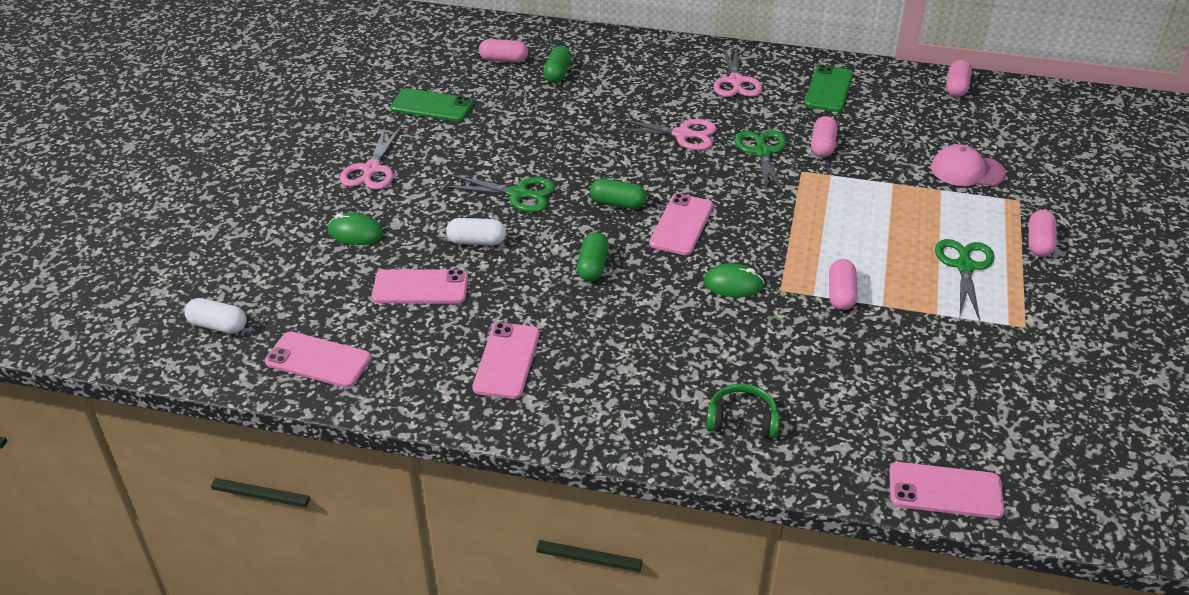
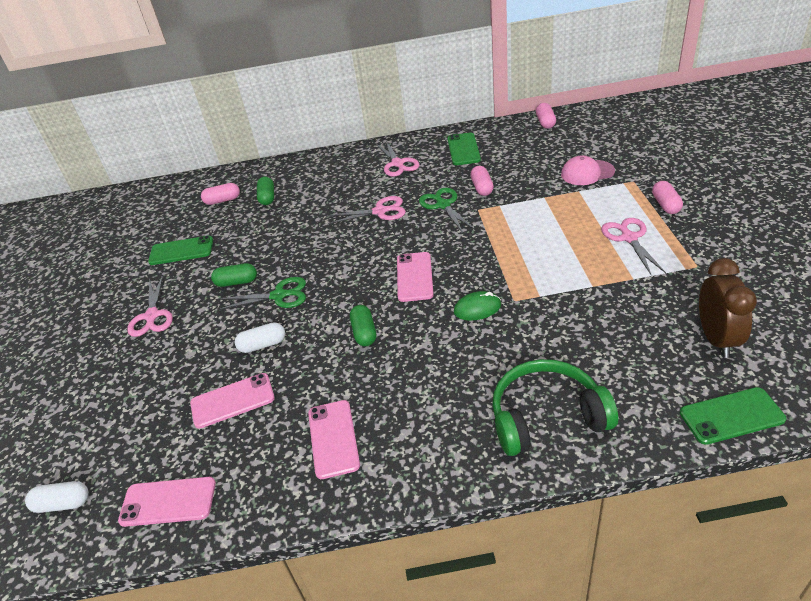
camera: 15 degrees left, 0 degrees up
(355, 233) = (158, 373): green mouse -> none
(618, 203) = (359, 277): green capsule -> green capsule (236, 282)
(742, 420) = (546, 417): green headphones -> green headphones, size x1.85
(840, 294) = (558, 288): pink capsule -> none
(945, 491) = (731, 416): pink phone -> green phone
(964, 266) = (629, 238): green scissors -> pink scissors
(987, 410) = (716, 338): none -> brown clock

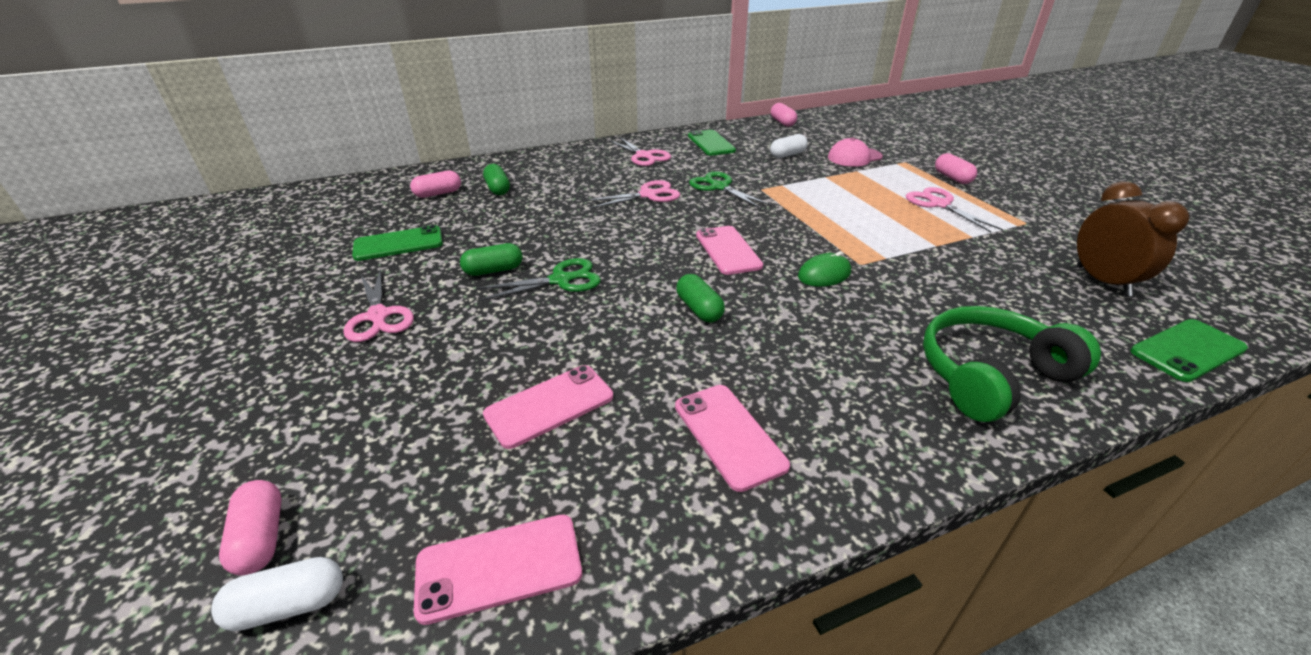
camera: 20 degrees left, 5 degrees down
(262, 345) = (564, 334): white capsule -> white capsule (787, 155)
(482, 188) = (752, 172): pink capsule -> pink capsule (261, 538)

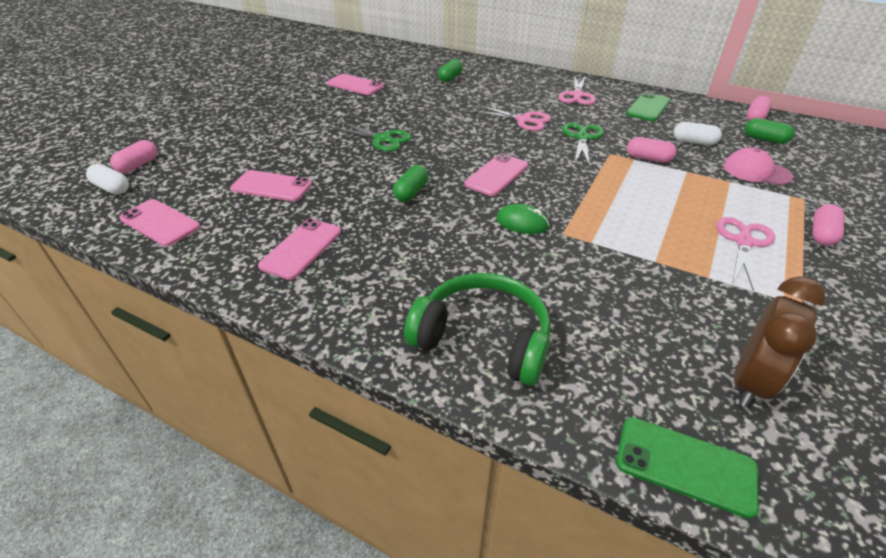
camera: 50 degrees right, 5 degrees up
(378, 316) = (291, 113): pink scissors -> none
(398, 244) = (355, 85): green phone -> pink phone
(438, 194) = (418, 68): pink capsule -> pink capsule (648, 158)
(493, 270) = (365, 118): green capsule -> green capsule (764, 139)

